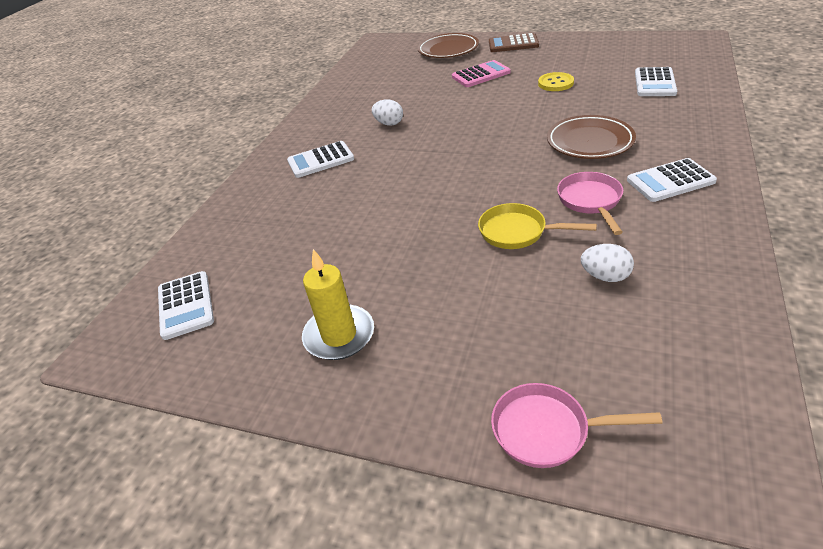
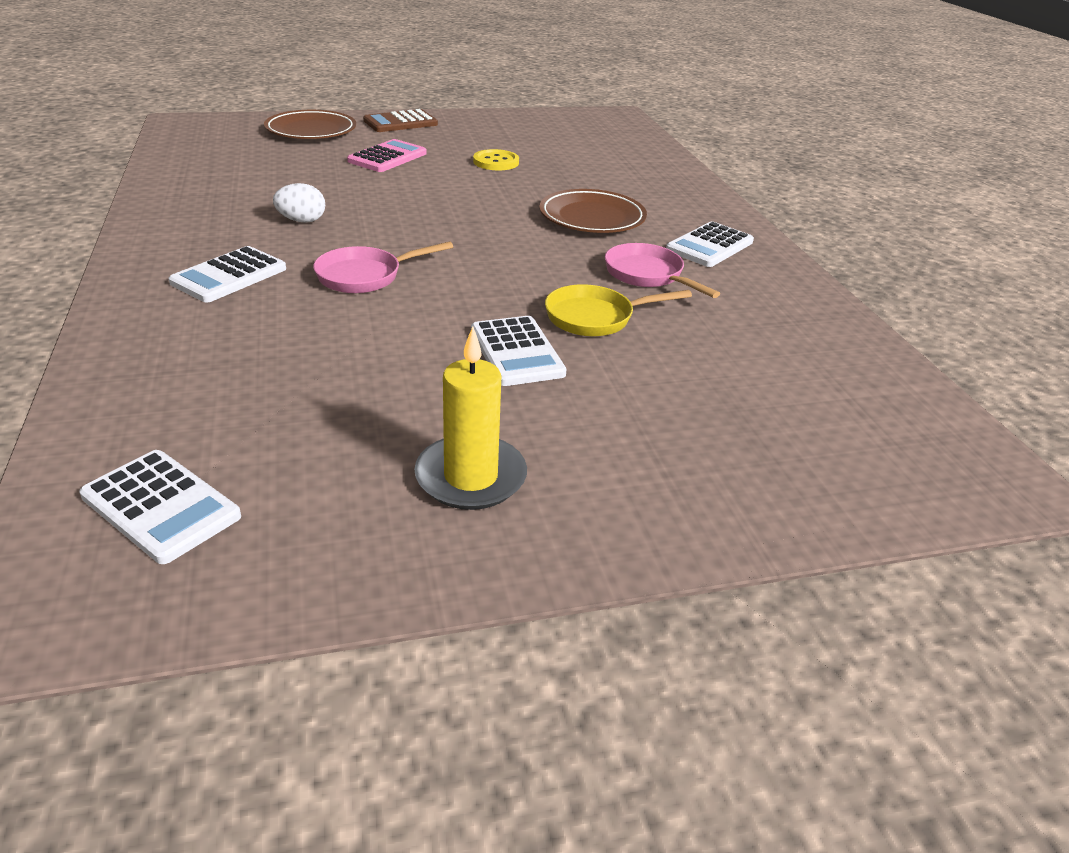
camera: 40 degrees left, 5 degrees down
(547, 430) = (809, 499): pink pan -> pink pan (365, 276)
(605, 276) = (729, 343): white egg -> none
(654, 83) = (609, 156): white calculator -> white calculator (516, 352)

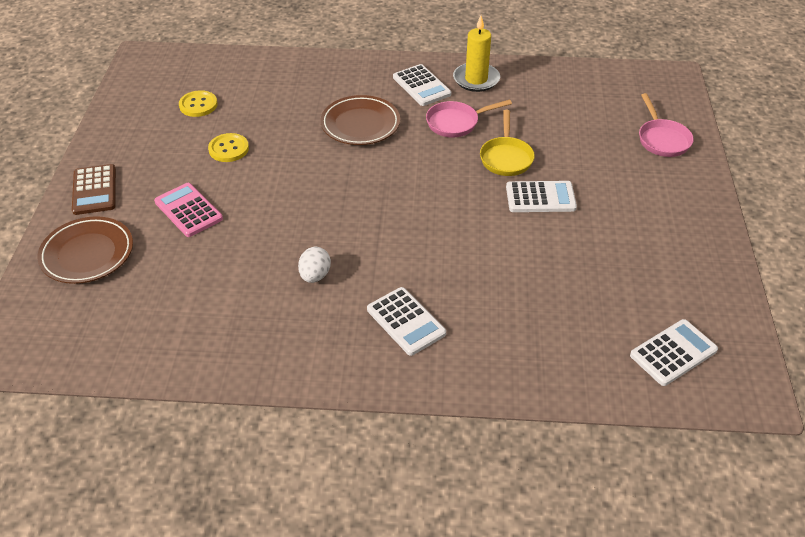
camera: 70 degrees left, 10 degrees up
(365, 276) = (424, 250): pink pan -> pink pan (662, 139)
(471, 477) = (657, 236): yellow candle -> yellow candle (476, 79)
(559, 142) = (198, 105): none -> yellow button

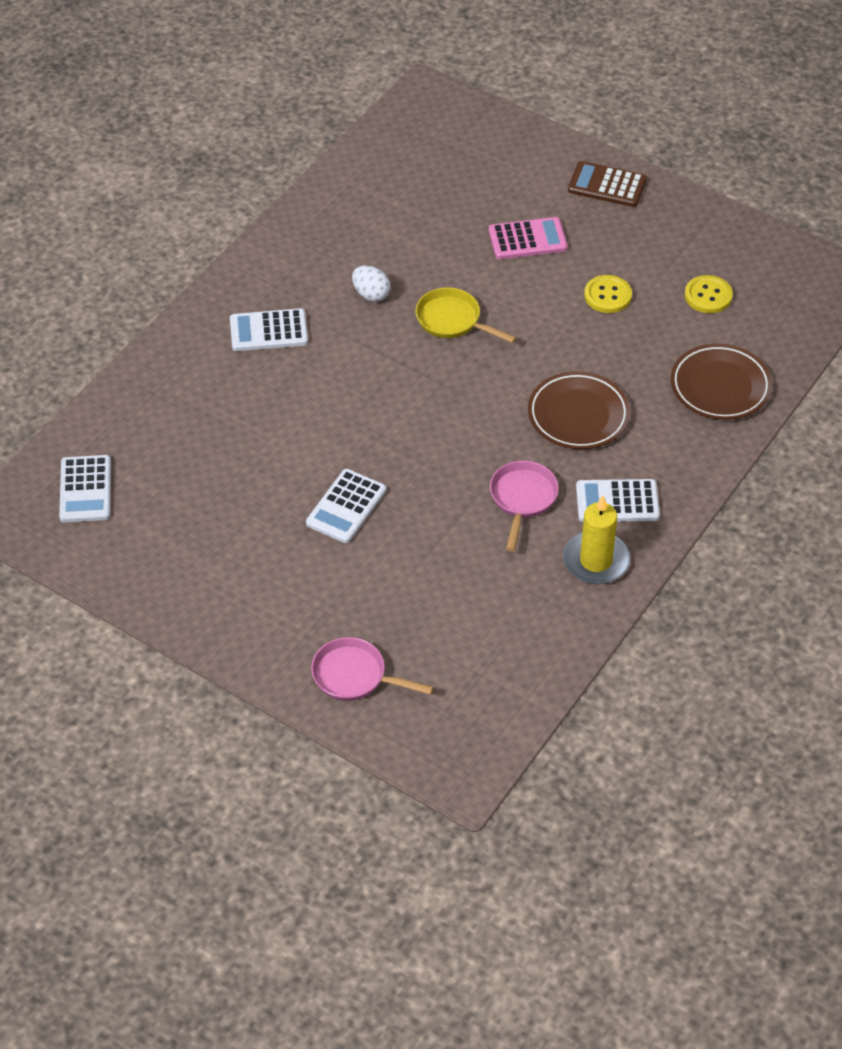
camera: 120 degrees right, 5 degrees up
(87, 254) = (514, 161): brown plate -> brown plate (720, 386)
(506, 157) = (430, 512): yellow pan -> yellow pan (453, 320)

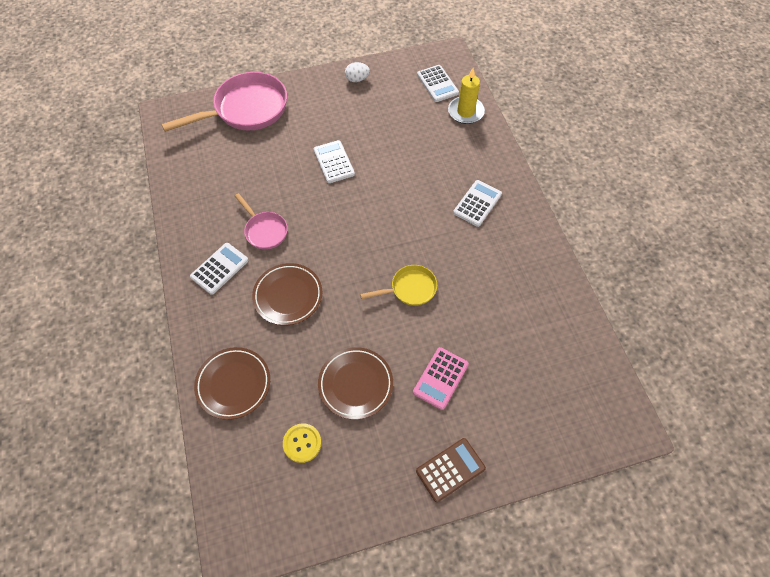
camera: 130 degrees right, 10 degrees up
(85, 489) = (437, 84): white calculator -> white calculator turned 150 degrees counterclockwise
(355, 676) = (246, 109): pink pan -> pink pan, size x1.91
(371, 294) = (465, 265): white egg -> white egg (357, 79)
(596, 561) = (199, 232): yellow candle -> yellow candle (465, 112)
(608, 295) = (355, 384): yellow button -> brown plate

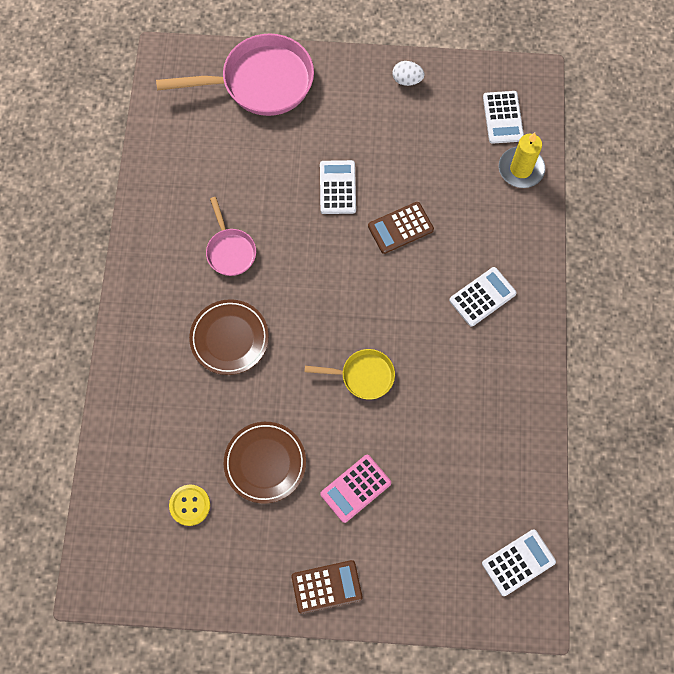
camera: 20 degrees right, 10 degrees up
(220, 268) = (168, 281): white calculator -> white calculator (518, 562)
(233, 384) = (142, 418): brown plate -> none
(394, 175) = (400, 228): none -> brown calculator

